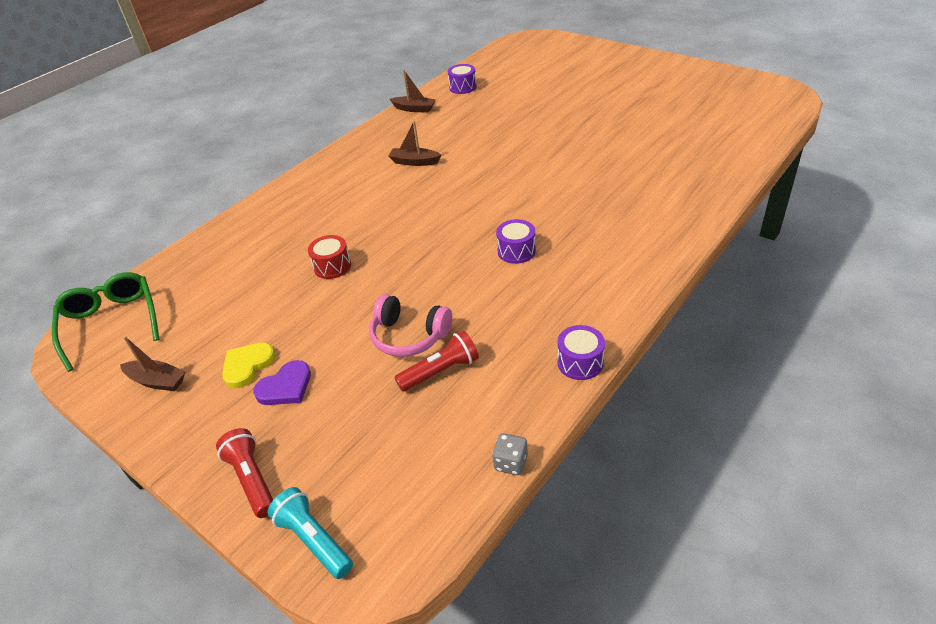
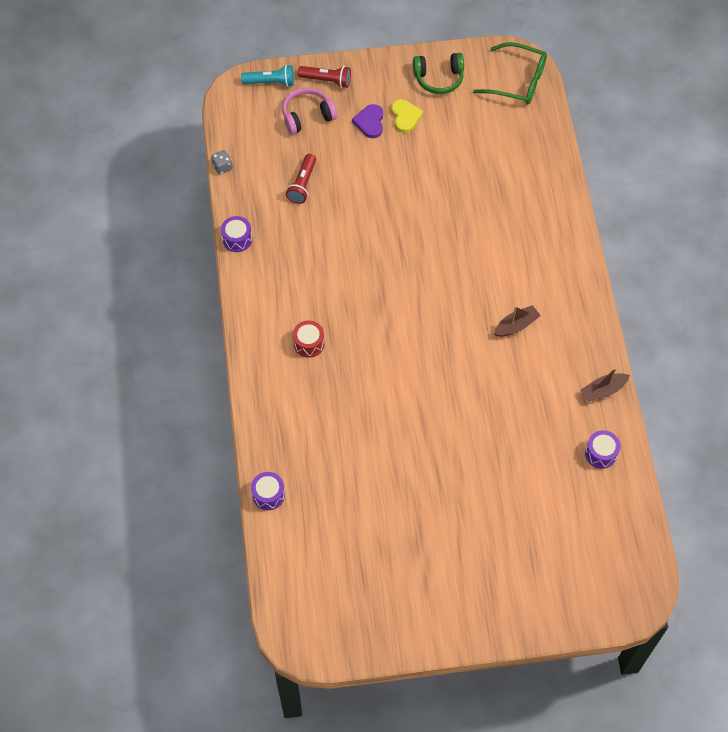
camera: 130 degrees right, 20 degrees up
(157, 381) = (439, 78): brown boat -> green headphones
(332, 266) = (446, 200): red drum -> red drum (309, 343)
(409, 336) = (342, 191): pink headphones -> pink headphones (307, 116)
(516, 251) = (347, 291): purple drum -> purple drum (268, 495)

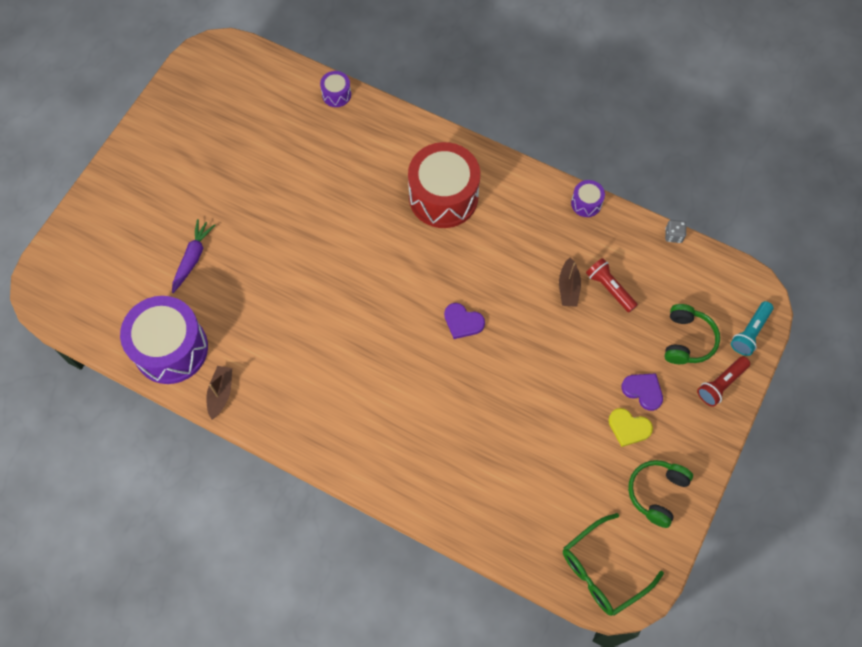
camera: 125 degrees right, 5 degrees up
(307, 116) = (687, 340): pink headphones -> green headphones
(309, 343) = (443, 197): red drum -> red drum, size x2.27
(408, 263) = (463, 322): none -> purple heart
(514, 496) = (192, 258): none -> purple carrot
(516, 325) = (335, 367): brown boat -> brown boat (568, 287)
(601, 453) = (171, 349): purple drum -> purple drum, size x2.27

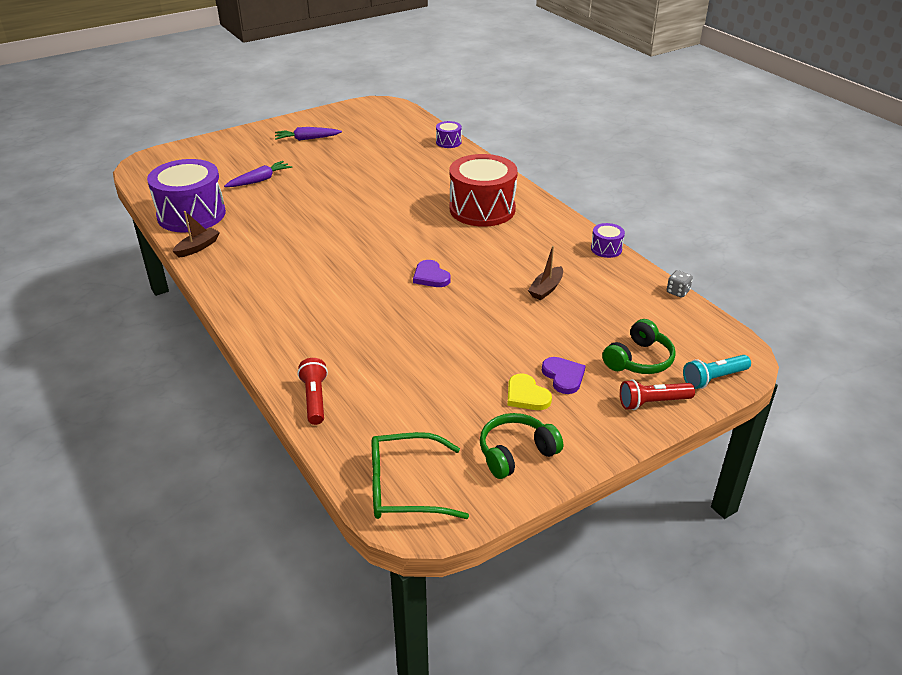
camera: 30 degrees right, 30 degrees down
(184, 159) = (307, 139): none -> purple carrot
(609, 288) = (586, 302): red flashlight -> red flashlight (315, 399)

